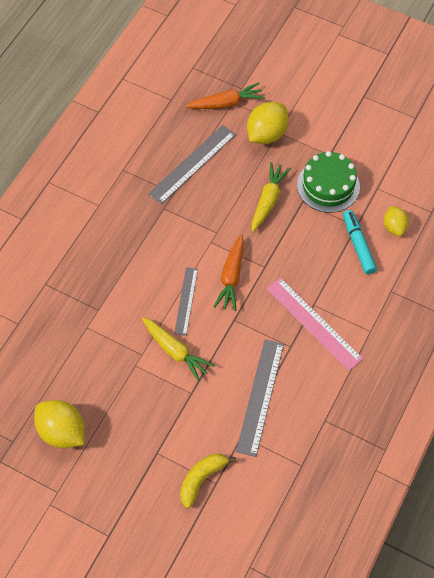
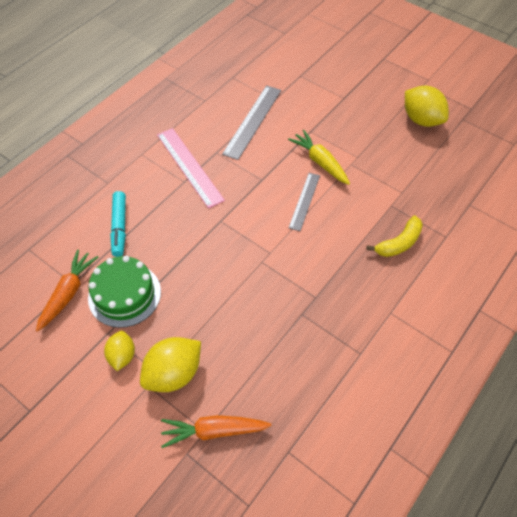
camera: 170 degrees left, 5 degrees down
(192, 164) = (274, 347): grey ruler -> none
(201, 479) = (311, 79): yellow banana -> yellow banana (399, 243)
(231, 277) = (256, 215): orange carrot -> orange carrot (68, 293)
(268, 200) = (196, 288): yellow carrot -> none
(394, 227) = (75, 239): yellow lemon -> yellow lemon (122, 356)

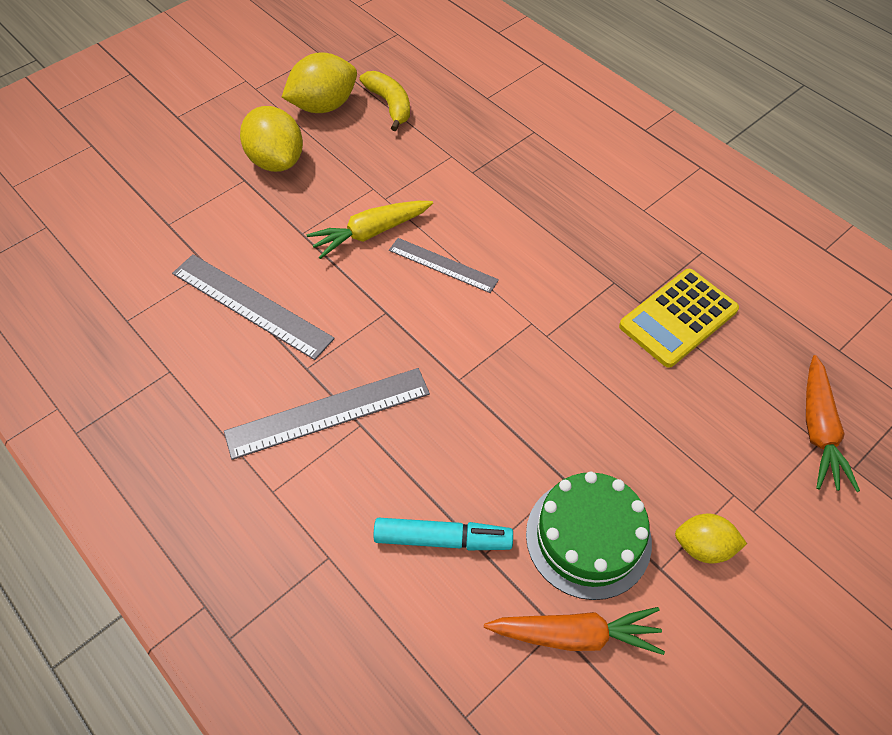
camera: 80 degrees left, 0 degrees up
(68, 293) = (576, 635): orange carrot -> orange carrot turned 150 degrees clockwise
(174, 373) = (733, 473): yellow lemon -> yellow lemon (276, 161)
(189, 167) = (328, 413): pink ruler -> grey ruler
(293, 338) = (678, 318): none -> yellow calculator
(399, 243) = (537, 178): yellow banana -> yellow banana (390, 104)

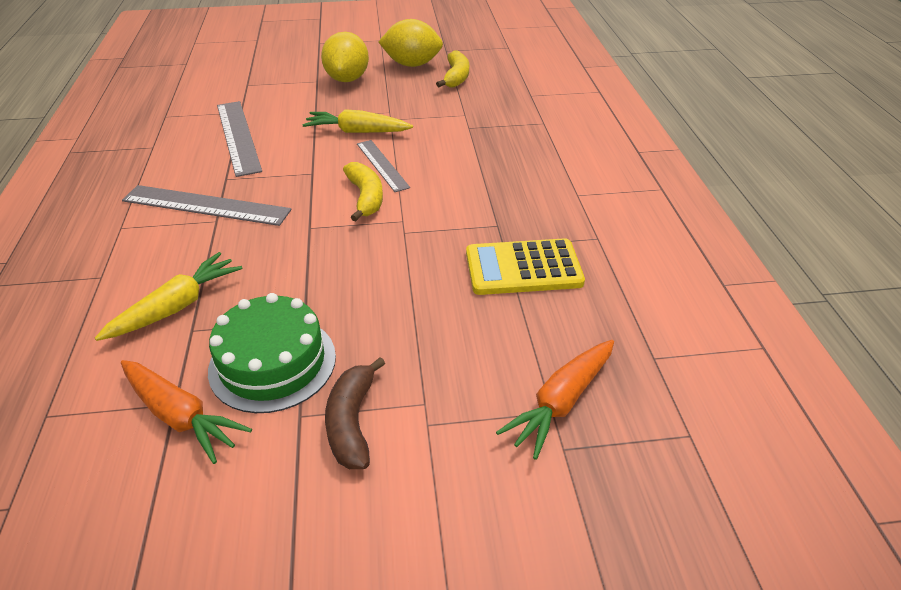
camera: 35 degrees right, 15 degrees down
(443, 539) = (177, 306): turquoise marker -> yellow carrot
(471, 314) = (366, 197): none -> yellow banana
(703, 547) = (352, 422): yellow lemon -> brown banana

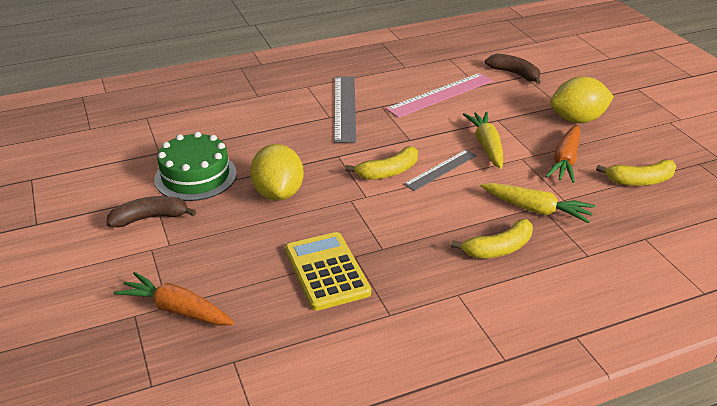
camera: 75 degrees right, 5 degrees down
(177, 306) = (238, 129): yellow carrot -> yellow carrot (536, 210)
(181, 416) = (149, 157): orange carrot -> orange carrot (565, 161)
(237, 88) = (514, 74): none -> brown banana
(238, 137) = (440, 95): grey ruler -> pink ruler
(412, 64) = (642, 148): yellow lemon -> yellow lemon (278, 193)
(521, 160) = (499, 248): none -> yellow banana

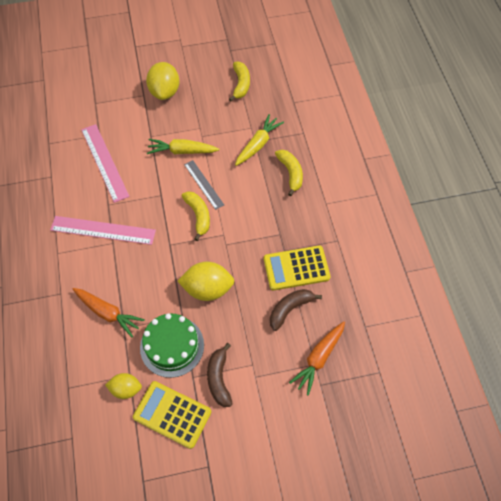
camera: 80 degrees left, 25 degrees up
(106, 188) = (172, 414): none -> yellow calculator
(142, 152) = (126, 389): none -> yellow lemon
(344, 108) = (103, 230): grey ruler -> pink ruler
(514, 74) = (90, 108): brown banana -> brown banana (289, 309)
(565, 161) = (211, 114): orange carrot -> orange carrot (108, 313)

